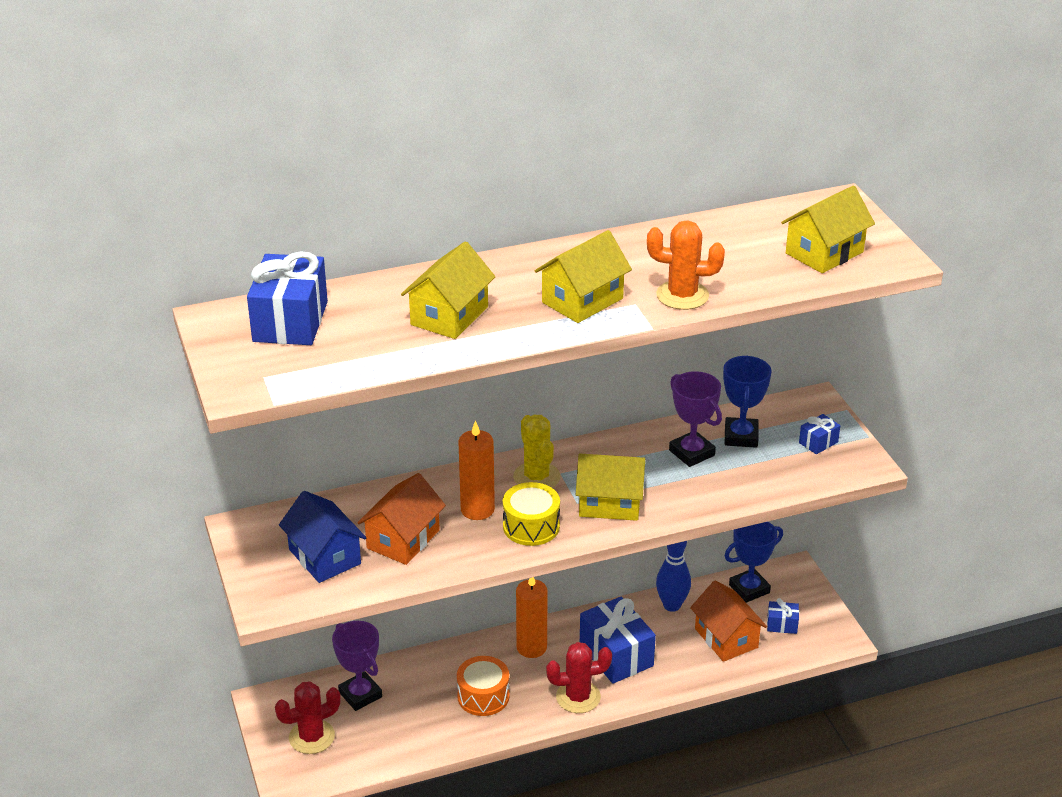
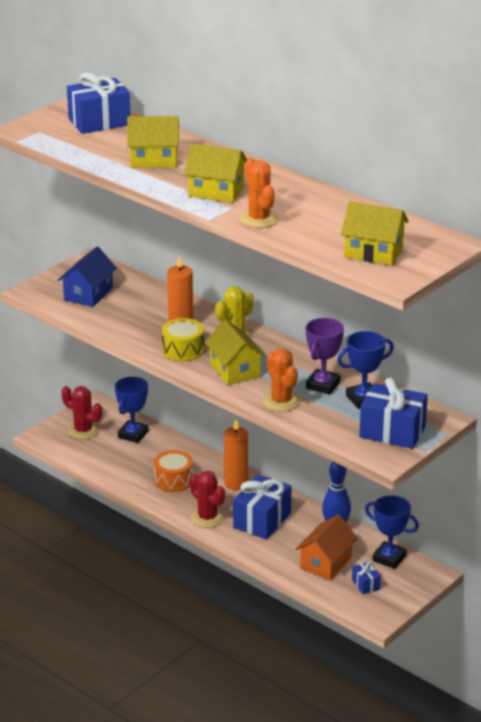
camera: 60 degrees right, 5 degrees down
(360, 695) = (133, 434): purple trophy -> blue trophy
(403, 539) = (128, 313): orange house -> none
(703, 494) = (281, 401): none -> orange cactus
(818, 442) = (392, 432): blue gift -> blue gift, size x2.11

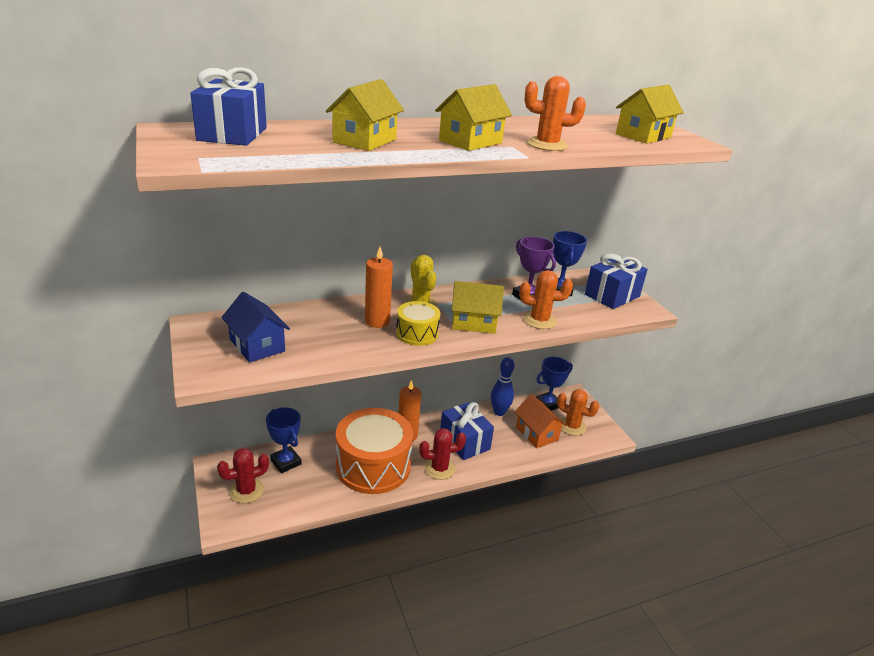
camera: 65 degrees left, 0 degrees up
(173, 480) = (373, 466): orange drum -> orange drum, size x2.03
(365, 584) = (572, 426): blue gift -> orange cactus

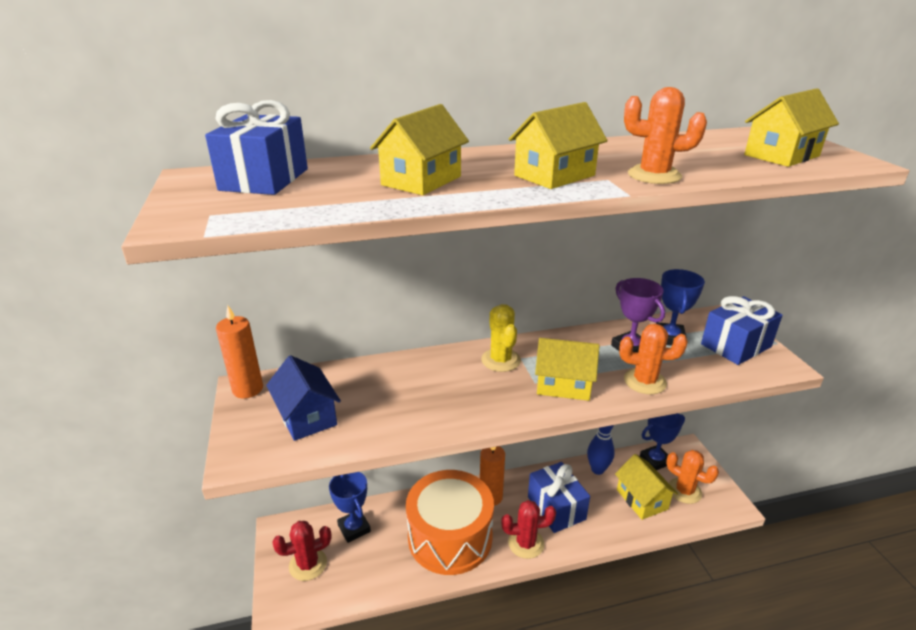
camera: 10 degrees right, 0 degrees up
(377, 321) = (448, 383): orange candle -> orange candle (248, 389)
(417, 333) = (494, 400): yellow drum -> none
(536, 433) = (642, 499): orange house -> yellow house

